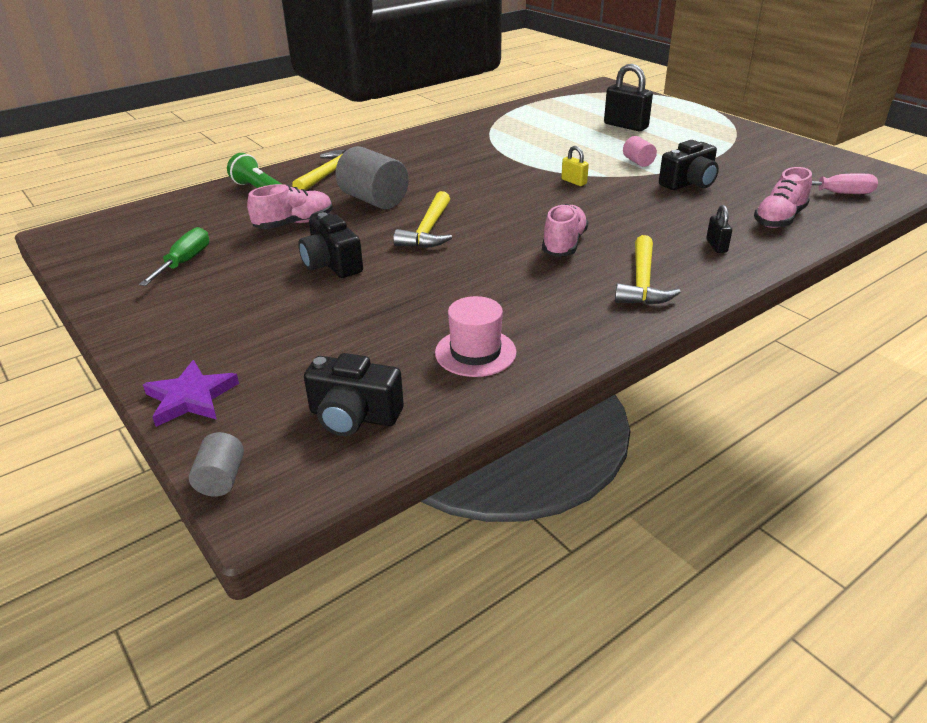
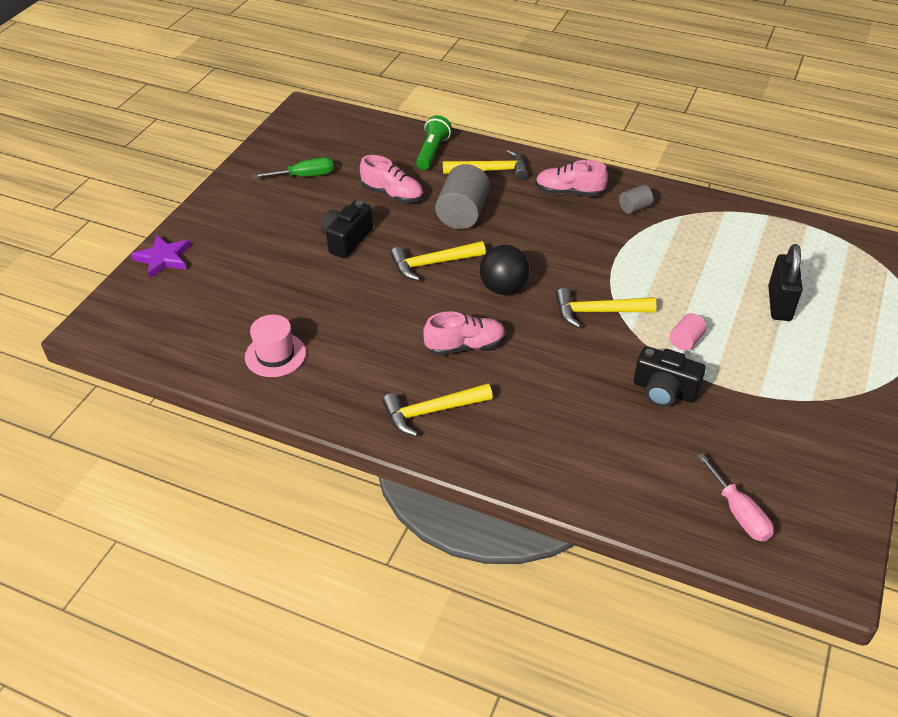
camera: 60 degrees right, 10 degrees up
(221, 479) = (102, 306): grey cylinder -> grey cylinder (634, 208)
(354, 416) = (179, 330): black camera -> none
(502, 209) = (503, 288): none -> black ball
(574, 182) = (597, 312): yellow padlock -> yellow hammer
(716, 246) = (534, 442): black padlock -> none
(779, 219) = (631, 476): pink shoe -> pink shoe (569, 192)

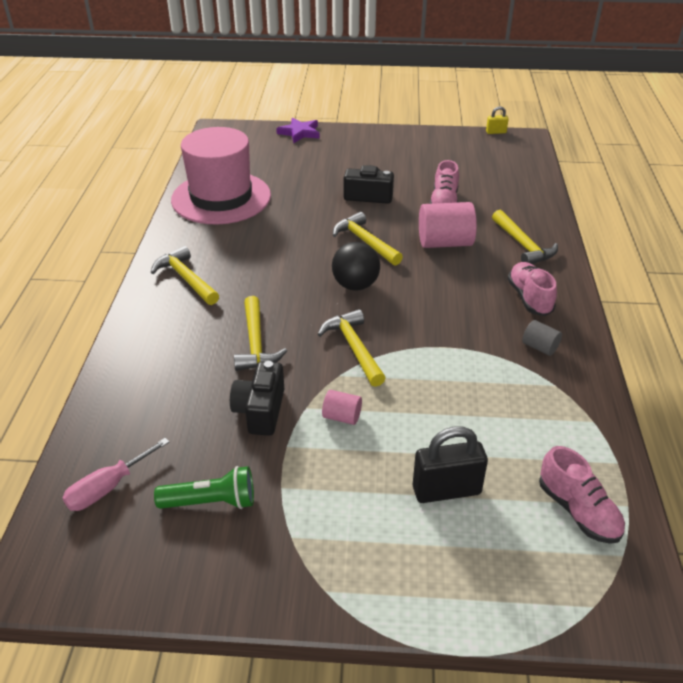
camera: 70 degrees right, 5 degrees down
(275, 355) = (221, 198): pink hat -> pink hat, size x2.08
(278, 122) = (496, 132): none -> yellow padlock
(305, 176) = (435, 159): green screwdriver -> none
(432, 152) = (522, 209): green flashlight -> green flashlight (211, 502)
(462, 214) = (445, 243): grey cylinder -> pink cylinder
(465, 346) = (269, 279): pink shoe -> pink shoe (578, 511)
(566, 376) = (256, 343): none -> yellow hammer

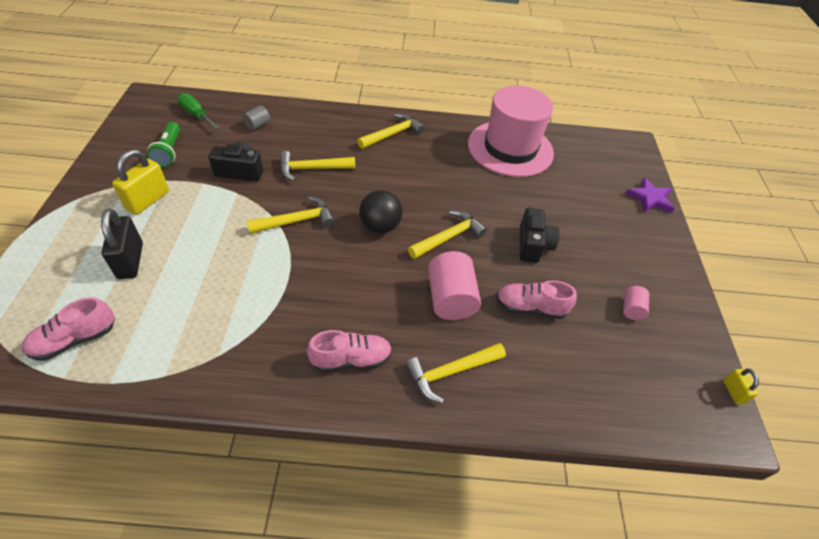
camera: 85 degrees right, 10 degrees up
(108, 488) = (196, 114): pink screwdriver -> green screwdriver
(328, 501) = (148, 200): none -> yellow padlock
(342, 417) = (222, 210): pink cylinder -> pink cylinder (631, 309)
(539, 347) = (273, 353): grey cylinder -> grey cylinder (257, 125)

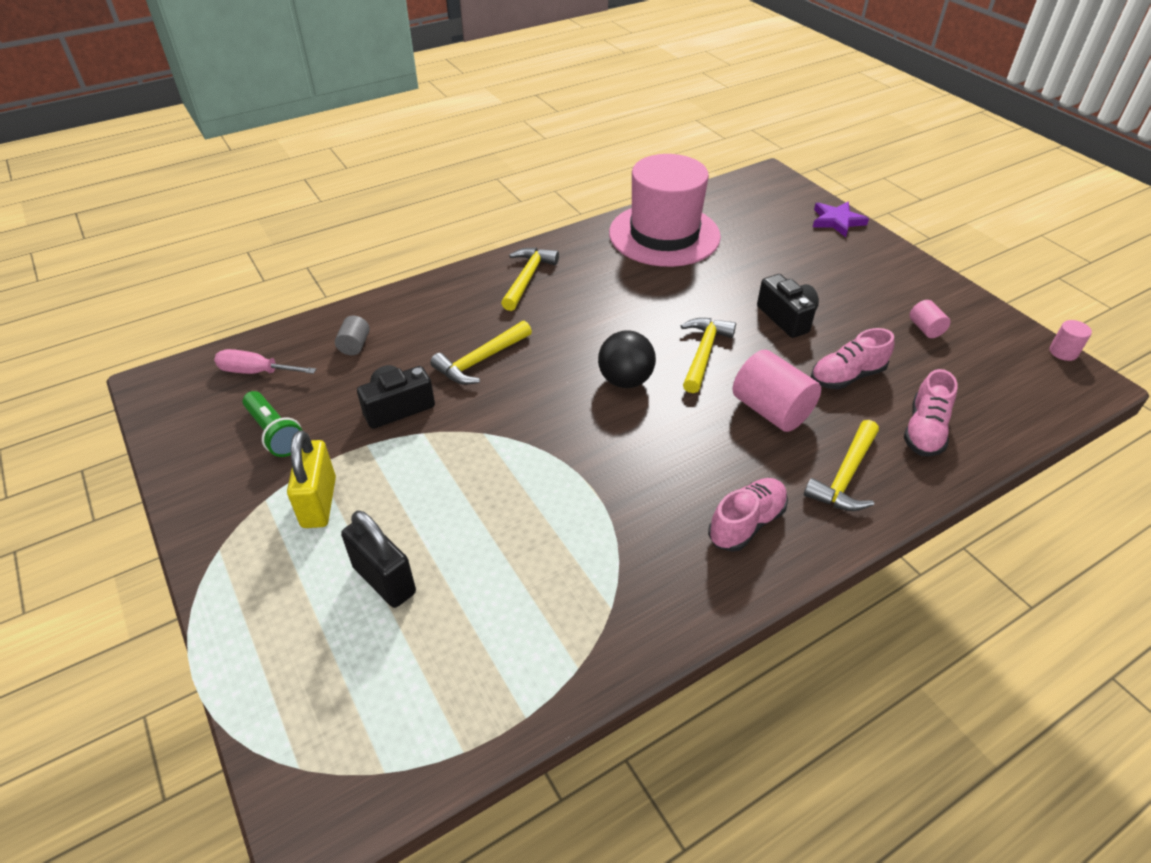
camera: 30 degrees left, 5 degrees down
(75, 340) = (425, 704): pink shoe -> pink shoe (924, 431)
(196, 114) = (256, 372): green screwdriver -> pink screwdriver
(297, 221) = (530, 424): yellow hammer -> none
(733, 392) = (1063, 352): yellow padlock -> pink cylinder

